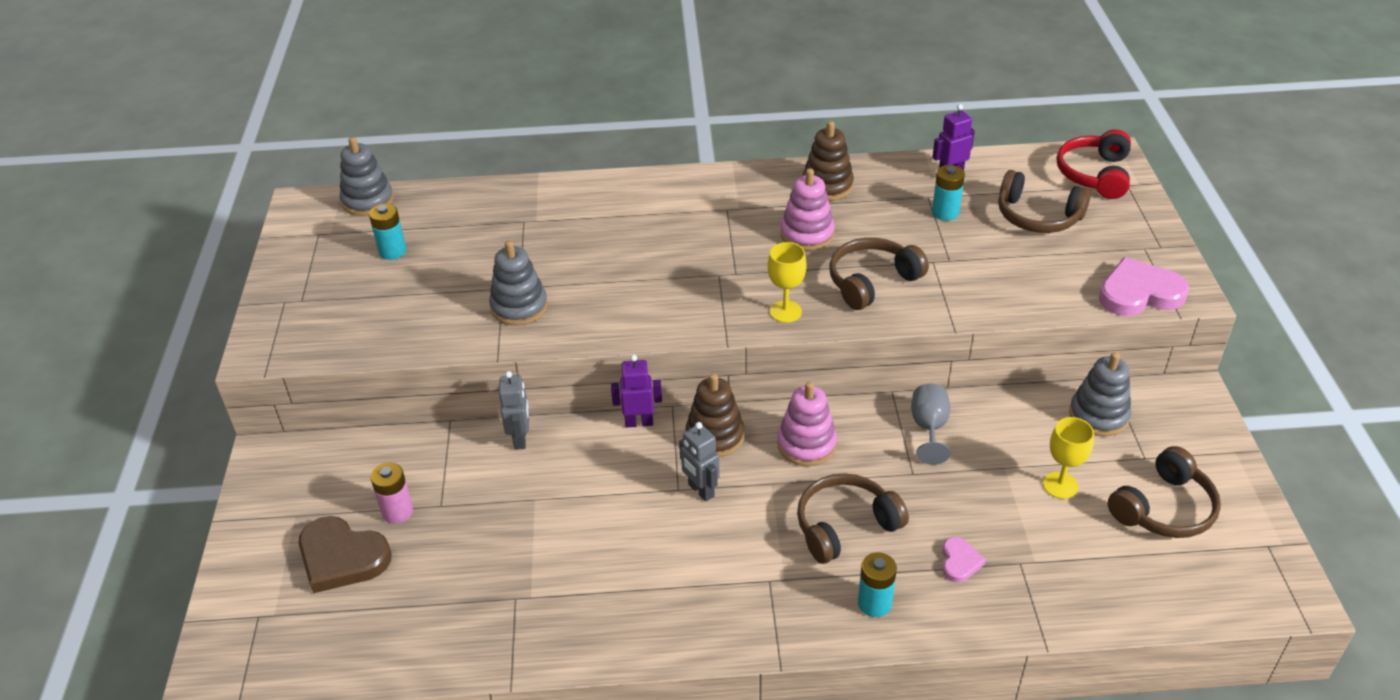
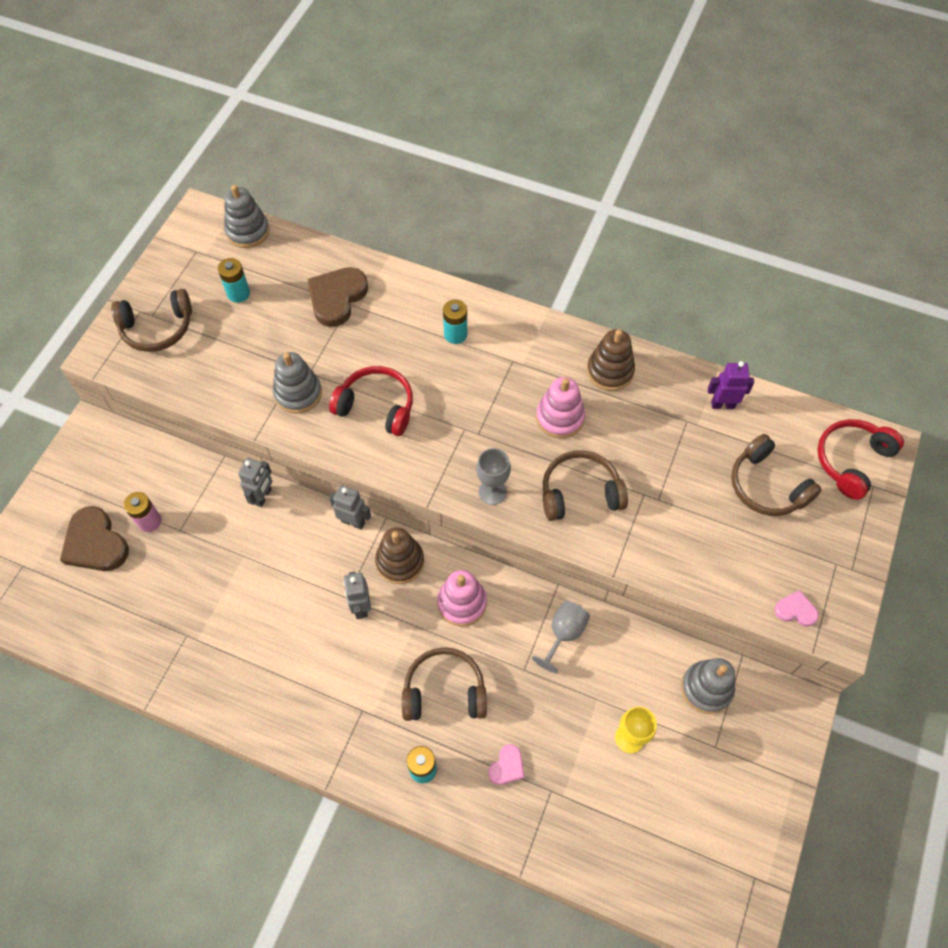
camera: 25 degrees right, 20 degrees up
(506, 220) = (337, 298): none -> brown heart
(613, 289) = (376, 406): none -> red headphones
(639, 422) = (353, 522): purple robot -> grey robot
(785, 311) = (492, 492): yellow goblet -> grey goblet
(945, 212) = (690, 445): turquoise battery -> turquoise battery (455, 334)
(1139, 293) = (795, 610): pink heart -> pink heart, size x0.51
(1164, 508) = (696, 801): brown headphones -> brown headphones (157, 328)

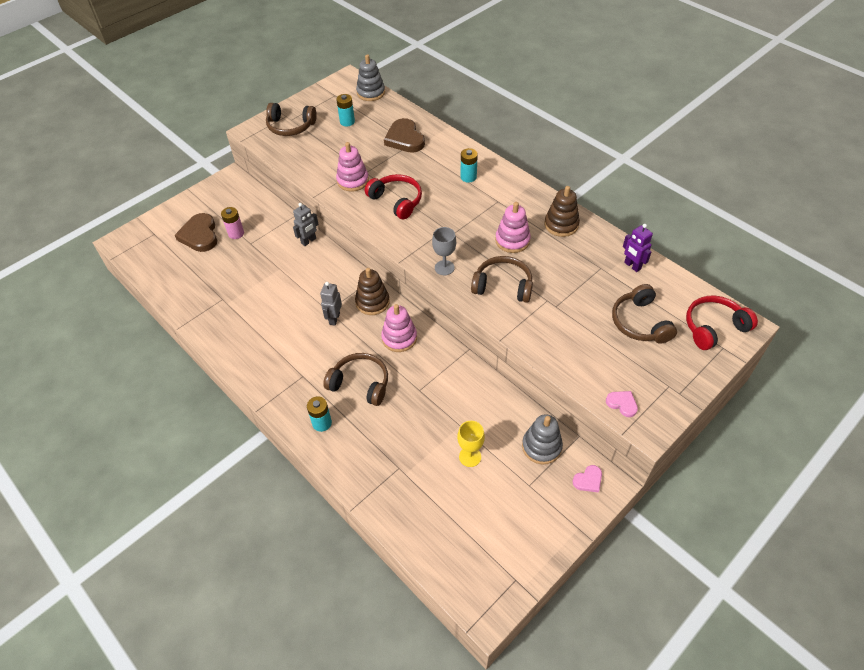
camera: 25 degrees right, 10 degrees down
(298, 393) = (352, 181): grey stacking toy -> pink stacking toy
(337, 298) = (405, 139): brown heart -> brown heart turned 75 degrees counterclockwise
(353, 522) = (355, 271): grey robot -> none
(507, 766) = (377, 442): pink heart -> pink heart (588, 480)
(564, 634) = (457, 378): grey goblet -> none
(722, 404) = (632, 266): purple robot -> purple robot turned 150 degrees counterclockwise

